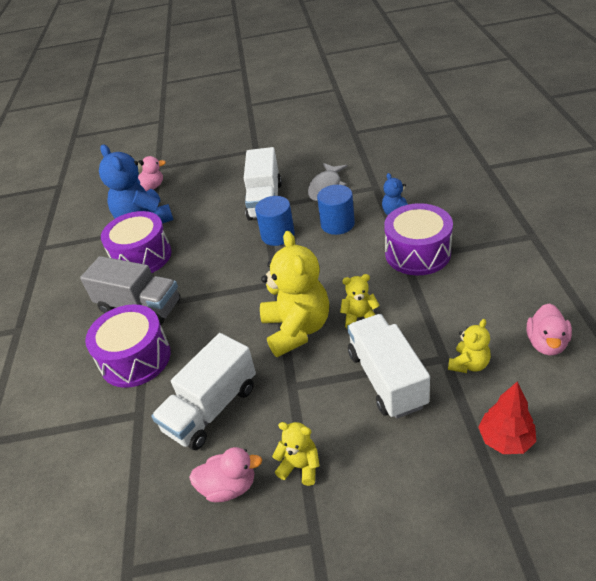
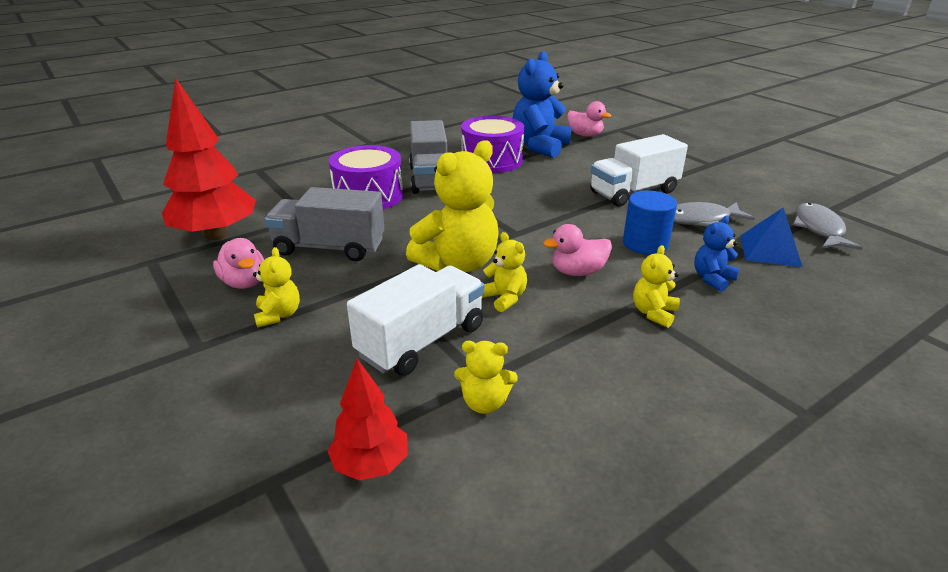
camera: 55 degrees right, 10 degrees down
(115, 502) = (216, 235): none -> red tree
(211, 408) = (329, 247): white truck -> grey truck
(278, 235) = (588, 214): blue cylinder -> none
(372, 148) = (819, 229): none -> grey fish
(381, 177) = (770, 250): none -> blue pyramid
(417, 253) = (653, 313): purple drum -> yellow teddy bear
(546, 343) = (575, 475): pink duck -> pink duck (577, 272)

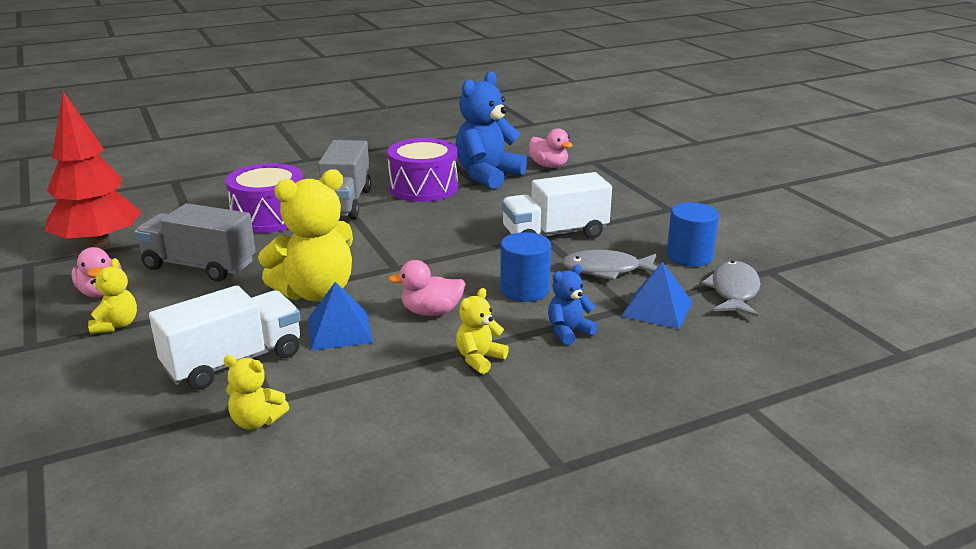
camera: 10 degrees right, 5 degrees down
(371, 465) = (125, 459): red tree -> none
(504, 298) = (339, 330): yellow teddy bear -> blue pyramid
(759, 202) = (689, 256): none -> blue cylinder

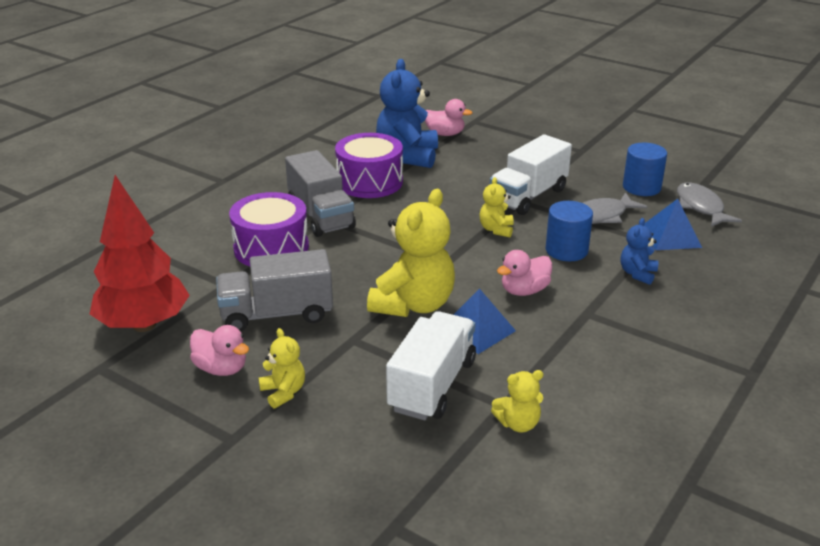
camera: 30 degrees left, 5 degrees up
(479, 359) = (606, 316): yellow teddy bear -> yellow teddy bear (496, 229)

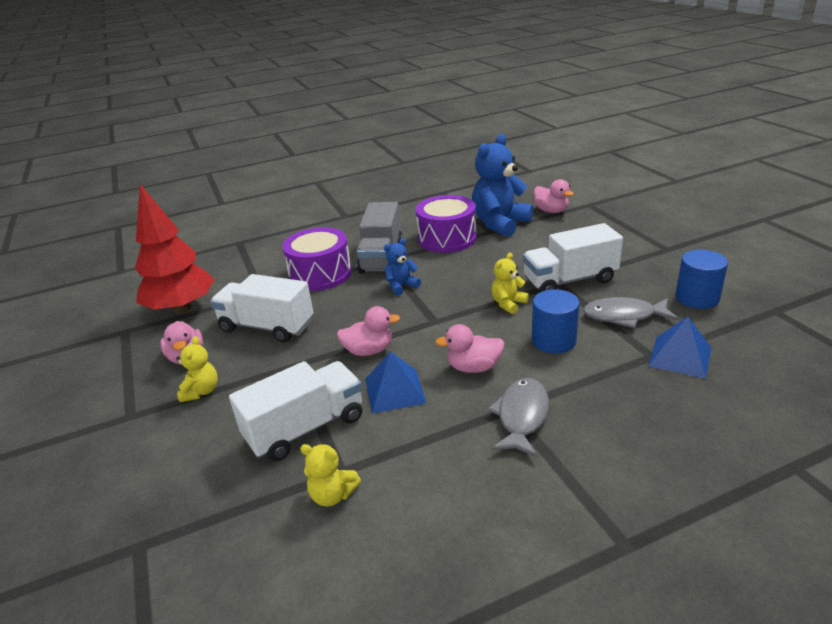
camera: 35 degrees right, 0 degrees up
(277, 314) = (267, 327): grey truck -> white truck
(413, 305) = (369, 350): yellow teddy bear -> pink duck
(637, 274) = (603, 385): blue teddy bear -> blue teddy bear (401, 286)
(700, 207) = (747, 334): grey fish -> grey fish (521, 416)

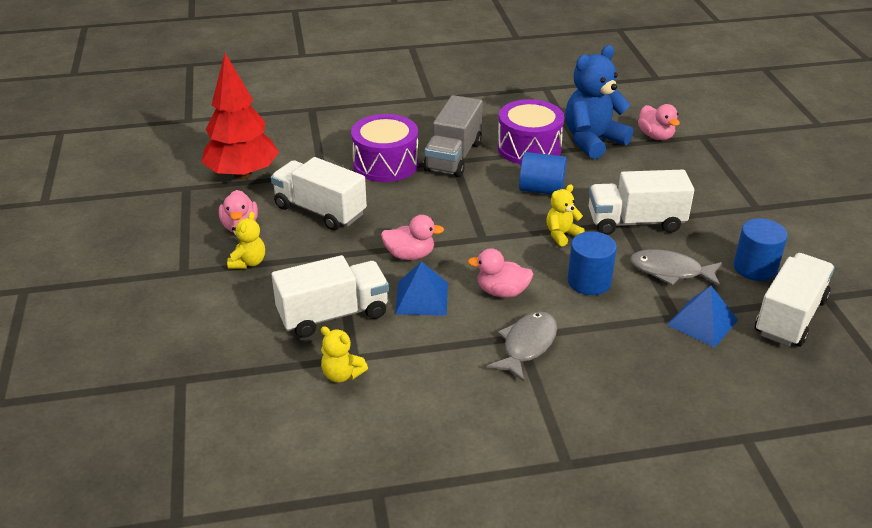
camera: 10 degrees right, 5 degrees up
(401, 286) = (462, 194): blue teddy bear -> none
(472, 269) = (541, 190): none -> blue cylinder
(755, 334) = (790, 317): none -> white truck

